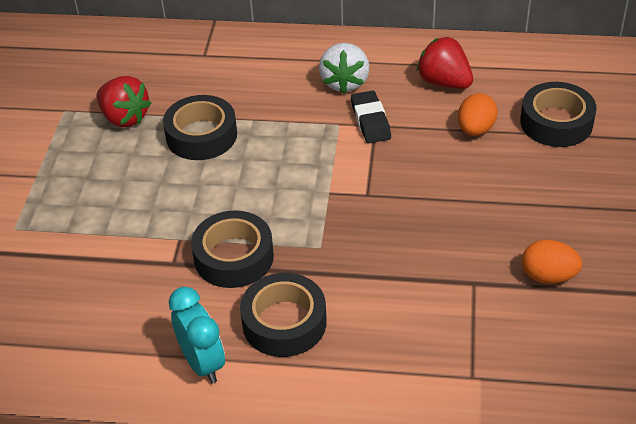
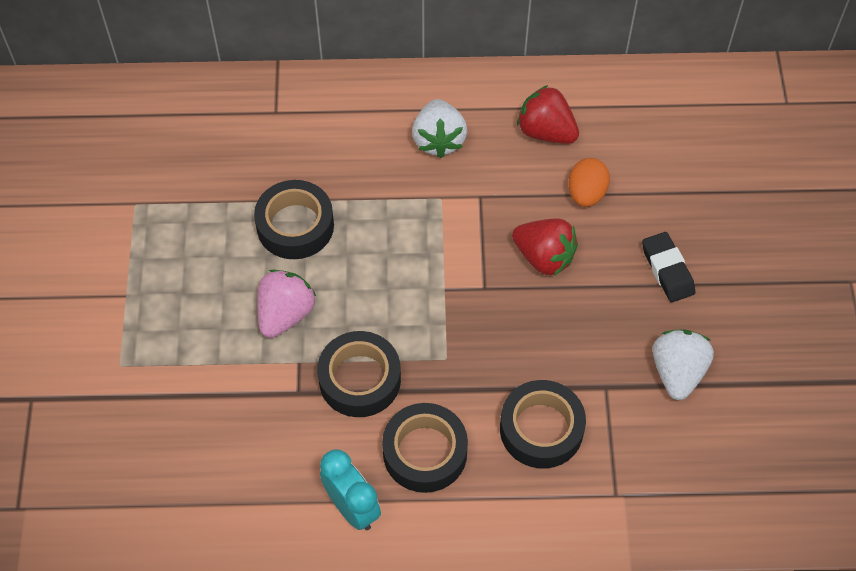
camera: 10 degrees left, 15 degrees up
(124, 118) = (205, 208): red strawberry -> red strawberry (544, 257)
(176, 200) = (285, 314): none -> pink strawberry
(370, 121) = (474, 191): black eraser -> black eraser (667, 270)
(548, 276) = (677, 372): orange egg -> white strawberry
(556, 122) = (669, 177): black tape -> black tape (541, 429)

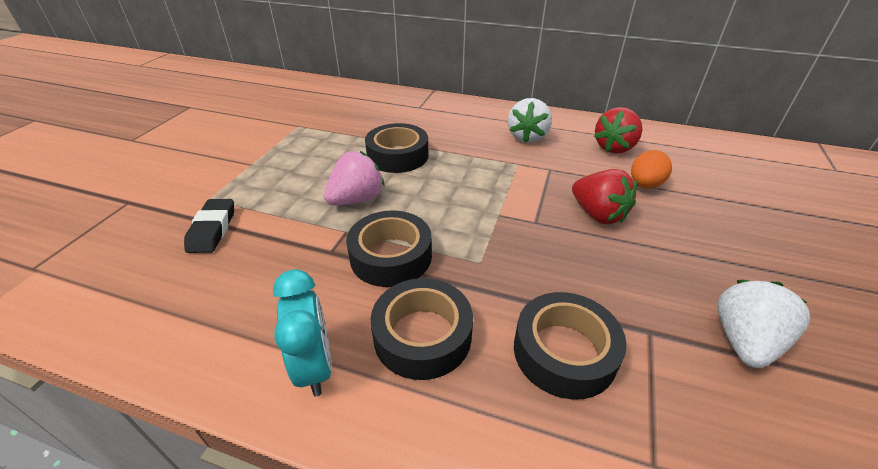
camera: 20 degrees right, 20 degrees down
(546, 131) = (614, 147): red strawberry -> red strawberry turned 105 degrees counterclockwise
(667, 270) = (726, 250): black eraser -> black eraser (212, 229)

